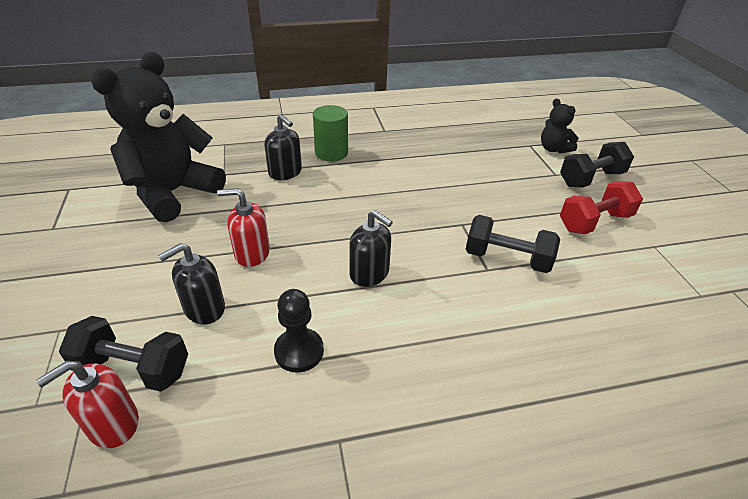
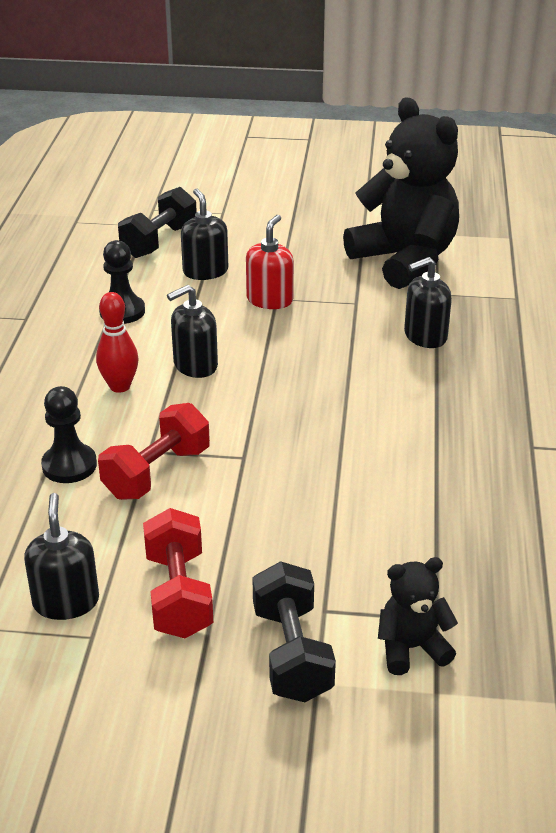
camera: 110 degrees right, 5 degrees down
(113, 424) = (114, 235): red soap dispenser -> none
(331, 153) = (468, 380): green cylinder -> none
(422, 311) = (120, 386): none -> red bowling pin
(507, 258) = (157, 473): black dumbbell -> red dumbbell
(535, 308) = (69, 465): none -> black pawn
(645, 264) = (66, 601): none -> black soap dispenser

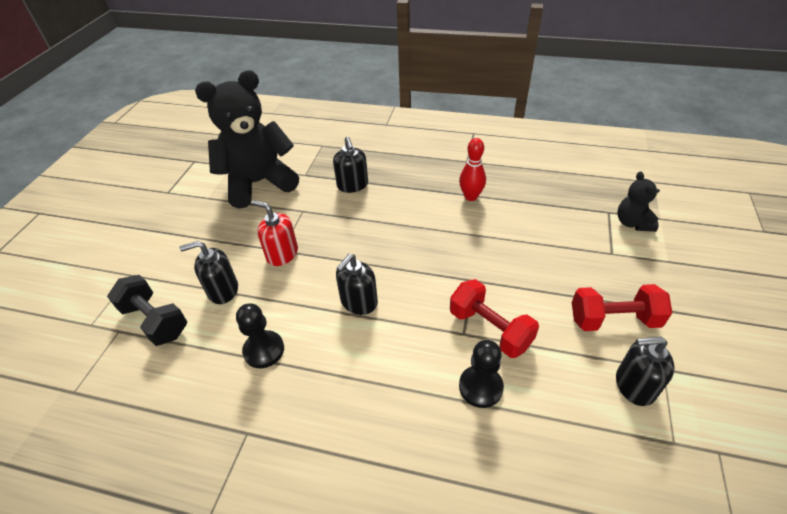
camera: 80 degrees left, 10 degrees up
(120, 386) = (378, 352): red bowling pin -> red bowling pin (471, 197)
(195, 365) = (359, 302): black soap dispenser -> black soap dispenser turned 60 degrees clockwise
(291, 653) = (650, 269): black dumbbell -> none

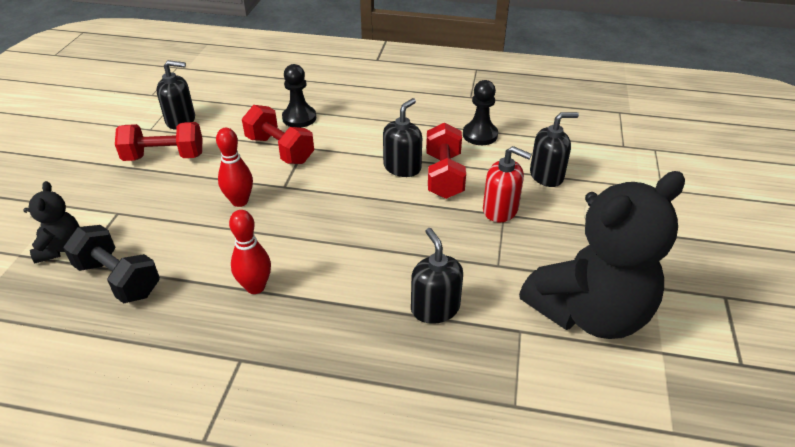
camera: 175 degrees right, 5 degrees down
(155, 321) = (595, 152): black dumbbell -> black dumbbell (118, 279)
(320, 291) = (444, 176): none -> red dumbbell
(508, 264) = (240, 201): none -> red bowling pin

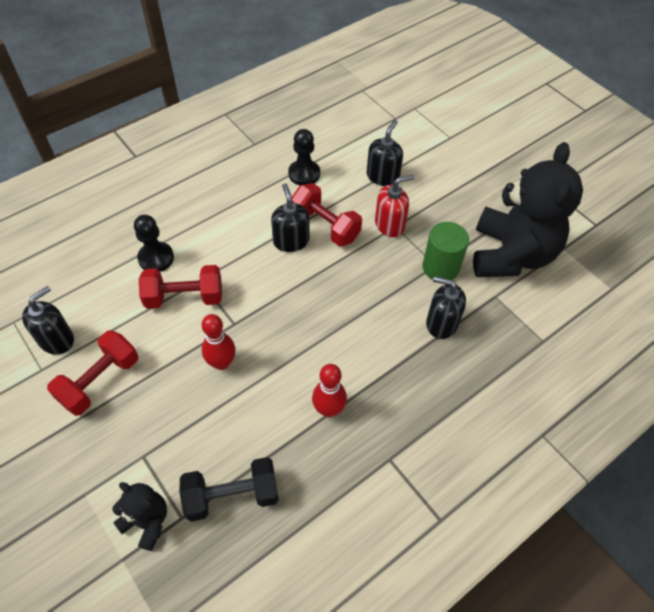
camera: 50 degrees left, 15 degrees up
(499, 270) = (440, 267): none -> green cylinder

